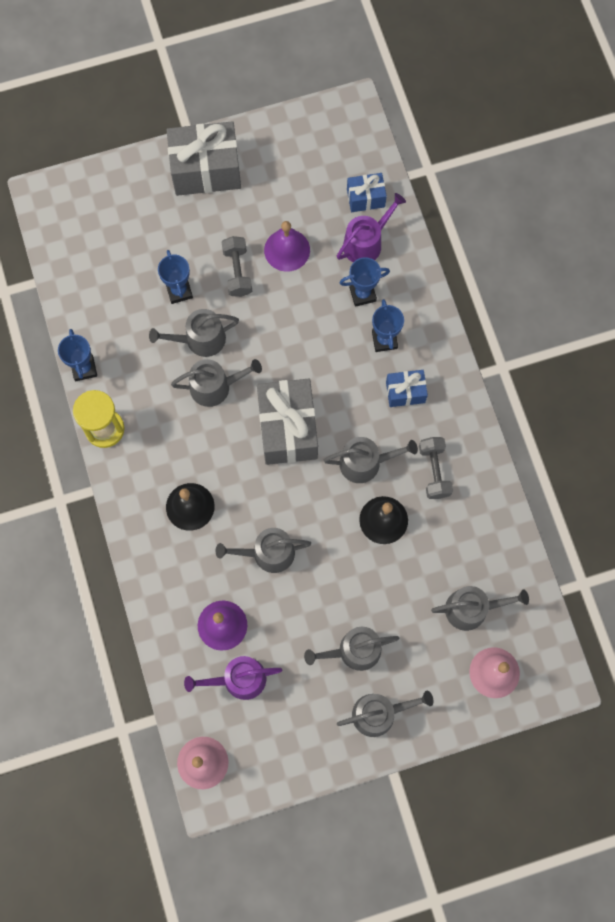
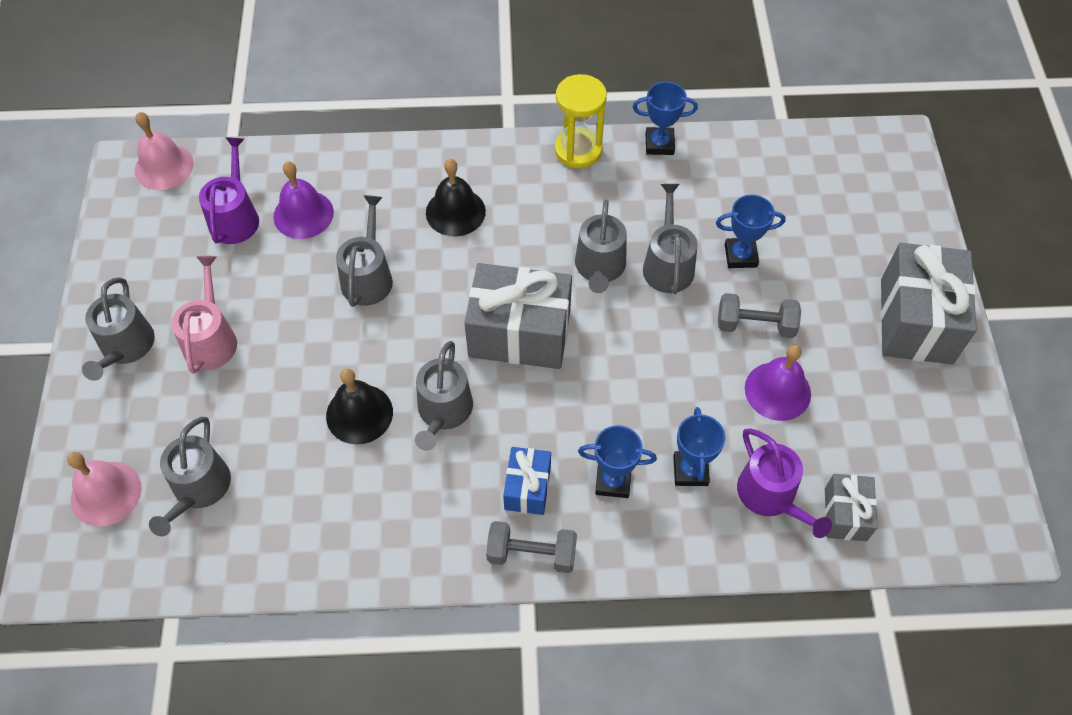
camera: 105 degrees right, 15 degrees down
(354, 651) = (211, 339): grey watering can -> pink watering can
(365, 198) = (845, 514): blue gift -> grey gift
(434, 471) = (402, 494): grey dumbbell -> grey dumbbell (531, 554)

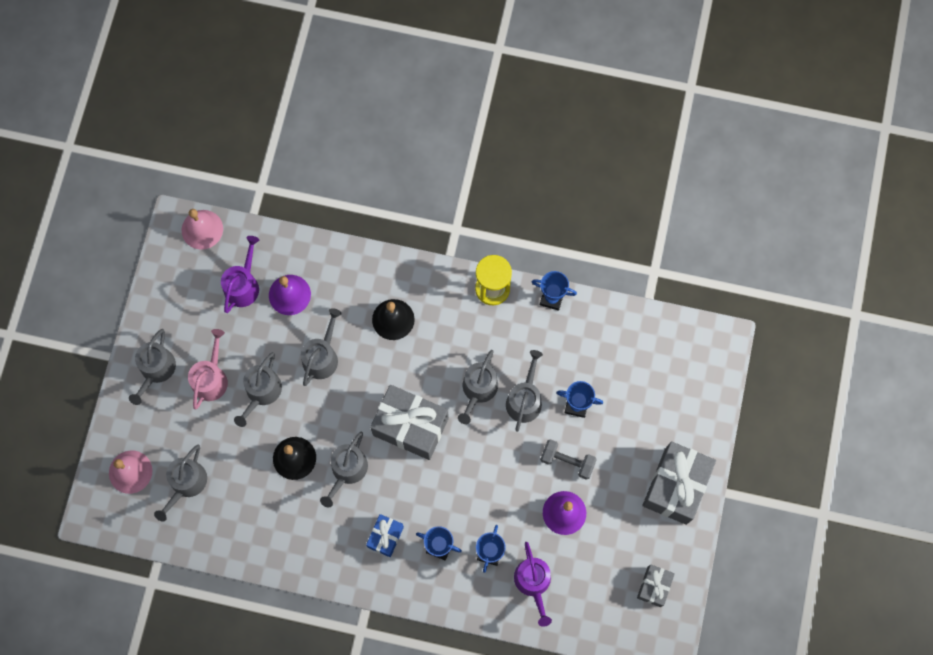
camera: 15 degrees right, 15 degrees up
(290, 340) = (261, 392): none -> grey watering can
(531, 554) = (376, 580): grey dumbbell -> none
(845, 514) = (575, 607): grey gift -> grey gift (654, 586)

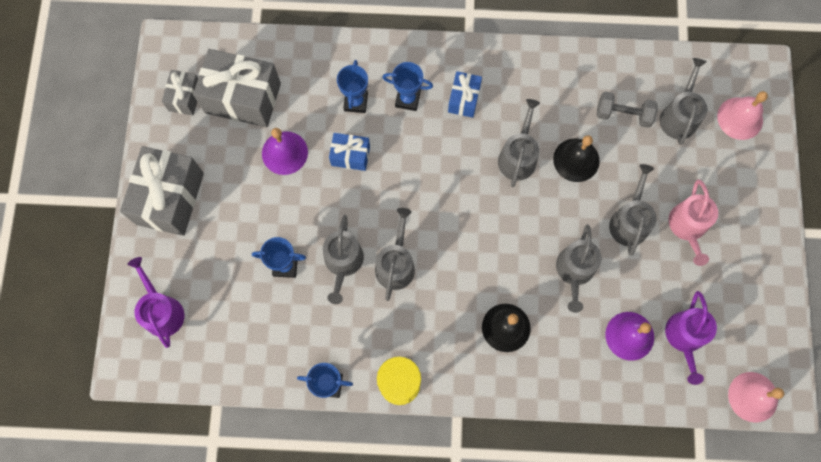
camera: 170 degrees right, 0 degrees up
(156, 370) = (749, 225): grey watering can -> none
(410, 426) = (461, 212): grey gift -> grey gift (243, 98)
(503, 498) = (350, 156): none -> blue gift
(533, 583) = (307, 81): purple watering can -> purple watering can (162, 311)
(567, 461) = (288, 205): grey dumbbell -> grey dumbbell (623, 114)

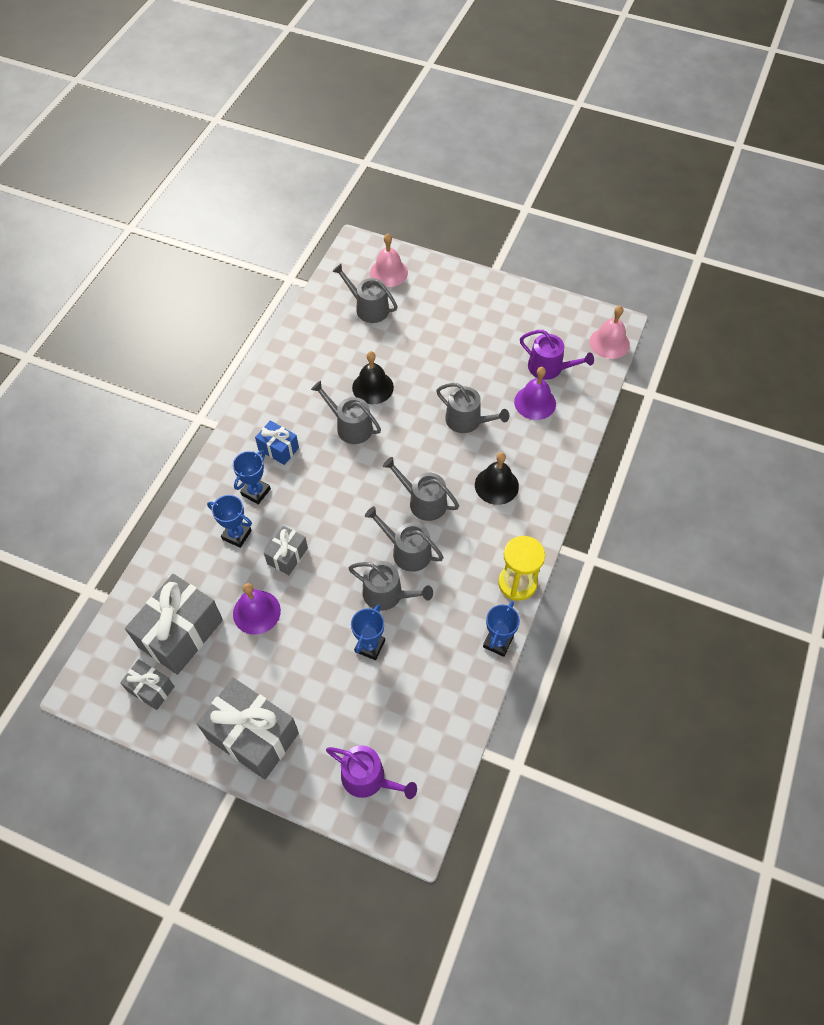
camera: 70 degrees left, 15 degrees down
(162, 311) = (368, 778): purple watering can -> purple watering can turned 150 degrees counterclockwise
(350, 156) = (287, 556): blue gift -> grey gift
(623, 114) = (349, 343): grey dumbbell -> none
(629, 221) = (441, 370): grey watering can -> grey watering can (423, 502)
(687, 227) = (462, 335): pink watering can -> none

